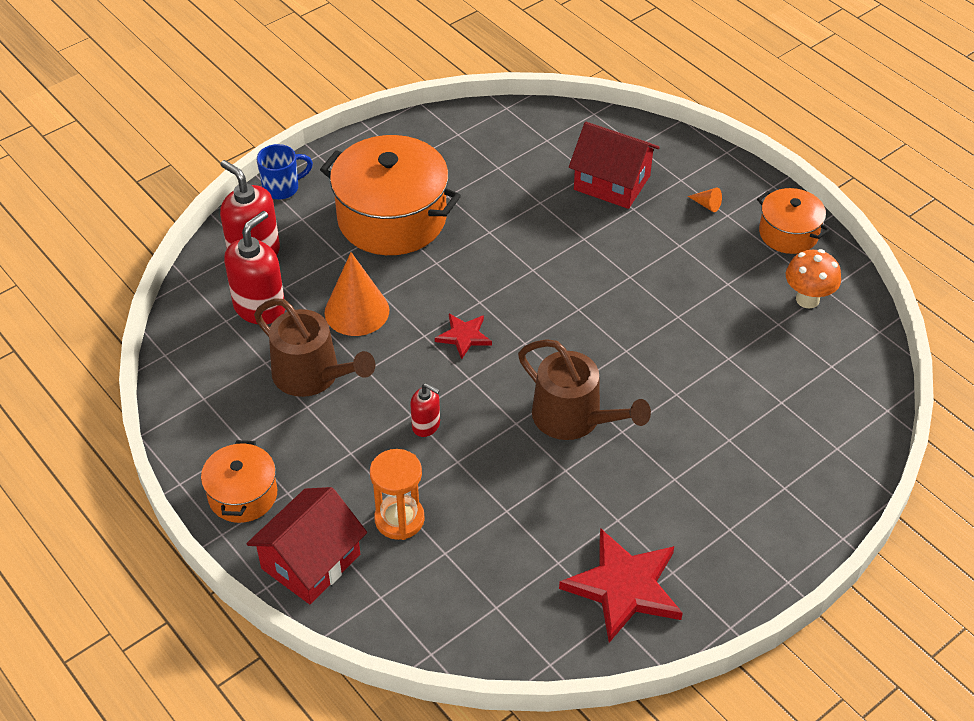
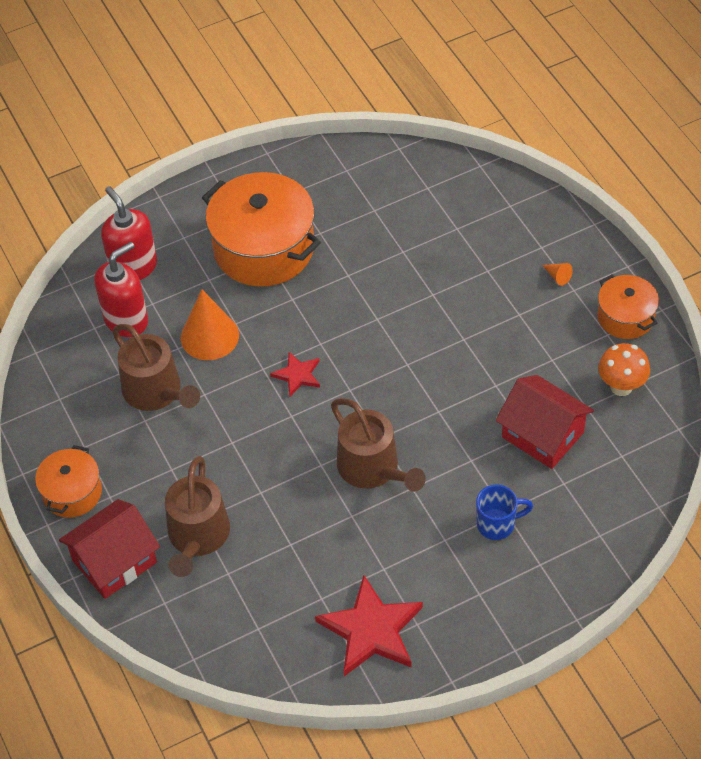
camera: 15 degrees right, 5 degrees up
(282, 188) = (173, 204): blue mug -> blue mug (497, 524)
(399, 519) = (197, 536): orange hourglass -> brown watering can
(426, 425) = (242, 454): red soap dispenser -> none
(612, 182) = (475, 241): red house -> red house (543, 435)

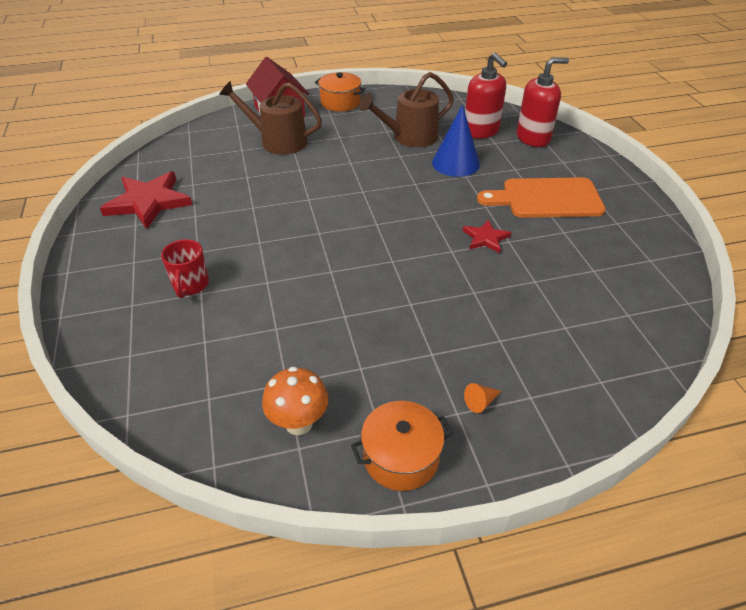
camera: 100 degrees right, 10 degrees down
(209, 336) = (455, 163): orange cone -> blue cone
(264, 248) = (546, 198): orange pot -> orange cutting board
(297, 375) = (402, 199): red star -> red star (485, 238)
(372, 468) = (290, 224): brown watering can -> none
(497, 524) = (190, 285): blue mug -> red mug
(543, 435) = (268, 338): red house -> none

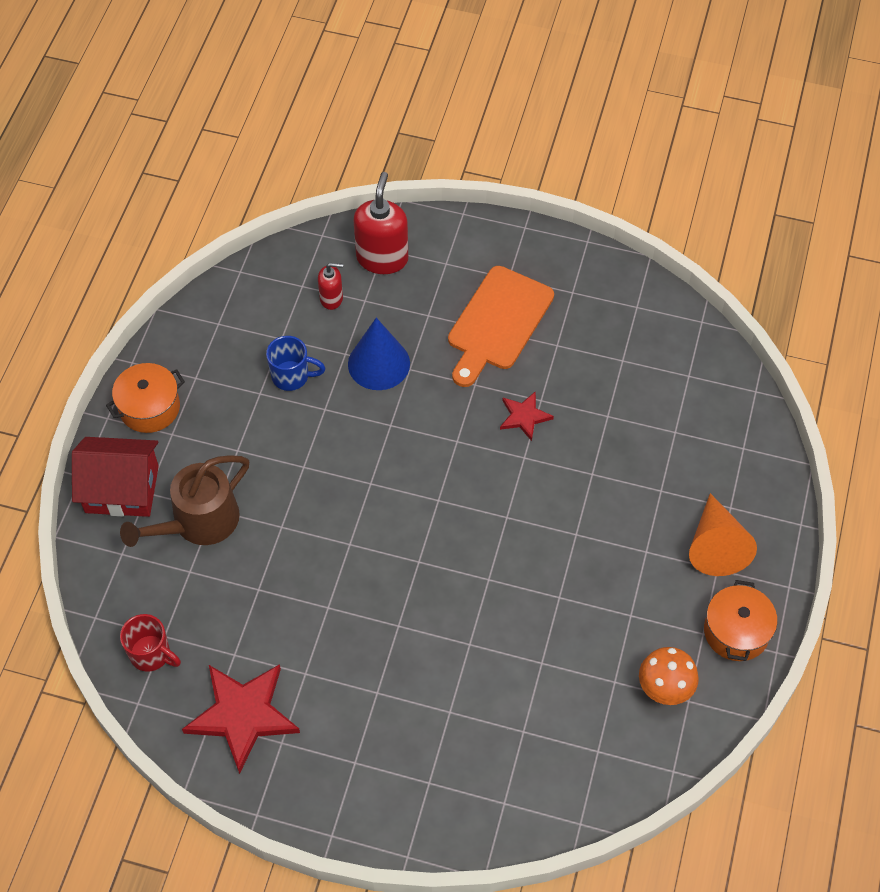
camera: 60 degrees left, 15 degrees up
(190, 285) = (431, 717): red mug -> red mug (151, 654)
(410, 137) = (292, 376): brown watering can -> blue mug
(480, 402) = (716, 545): orange cone -> orange cone, size x2.46
(481, 131) = (331, 298): red soap dispenser -> red soap dispenser, size x0.55

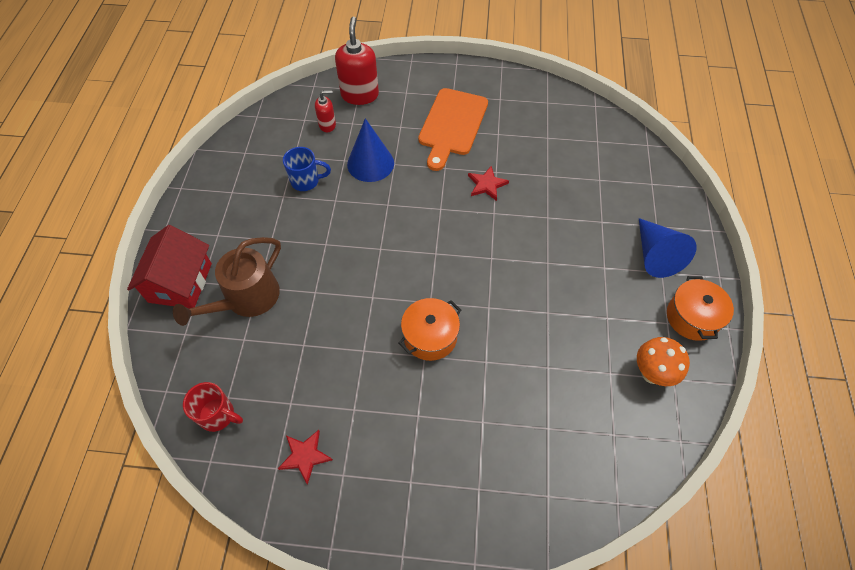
camera: 10 degrees left, 0 degrees up
(122, 489) = (180, 282): red house -> red house turned 75 degrees counterclockwise
(149, 407) = (197, 218): orange pot -> orange pot (430, 336)
(243, 715) = (305, 456): red star -> red star, size x0.53
(716, 545) = (655, 255): orange cone -> blue cone

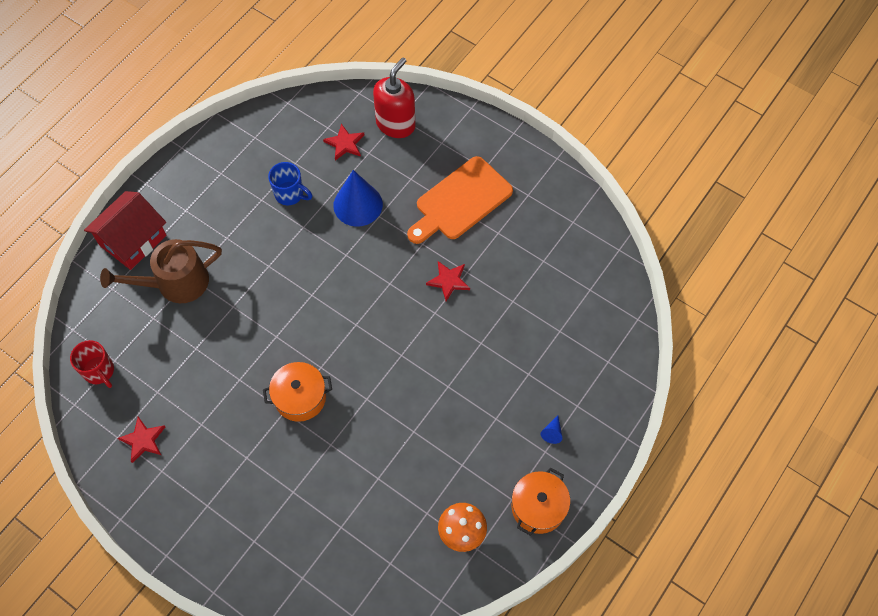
camera: 30 degrees right, 5 degrees up
(327, 125) = (345, 144): red soap dispenser -> red star
(655, 255) = (552, 432): blue cone -> blue cone, size x0.41

